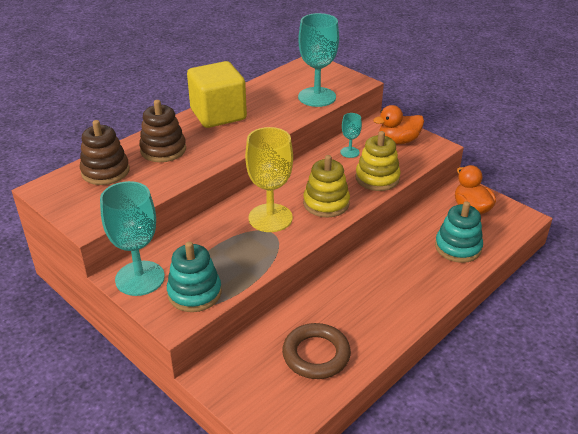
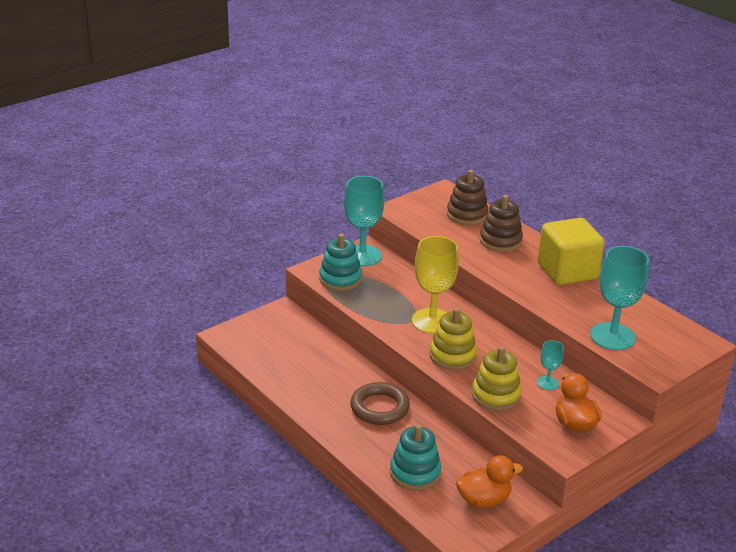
camera: 95 degrees right, 5 degrees down
(316, 355) = (290, 361): brown ring -> brown ring (379, 408)

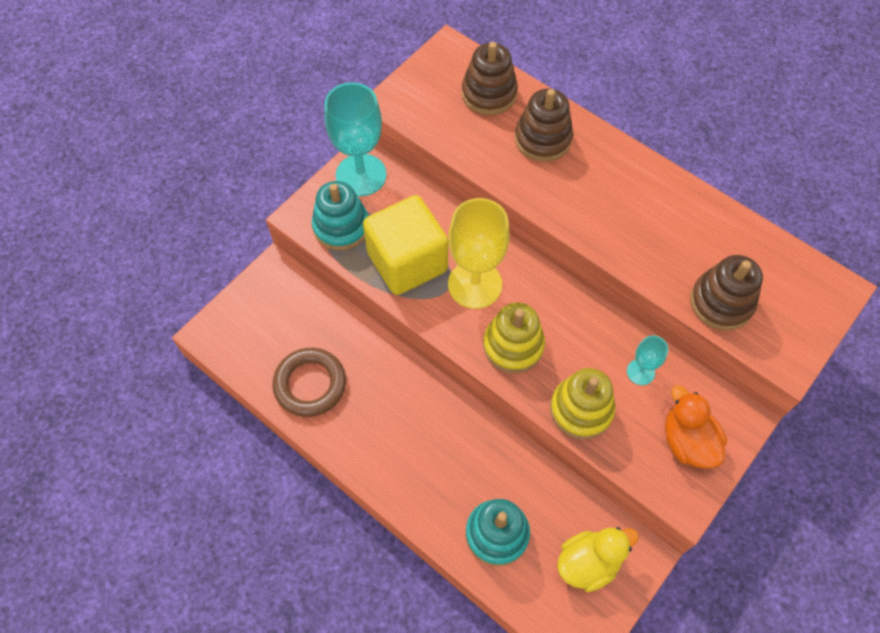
camera: 10 degrees left, 30 degrees up
(379, 408) = (431, 426): brown ring -> brown ring (310, 384)
(484, 500) = (588, 562): orange duck -> yellow duck
(567, 271) = (639, 184): yellow cube -> yellow cube (407, 262)
(612, 336) = (721, 302): turquoise goblet -> brown stacking toy

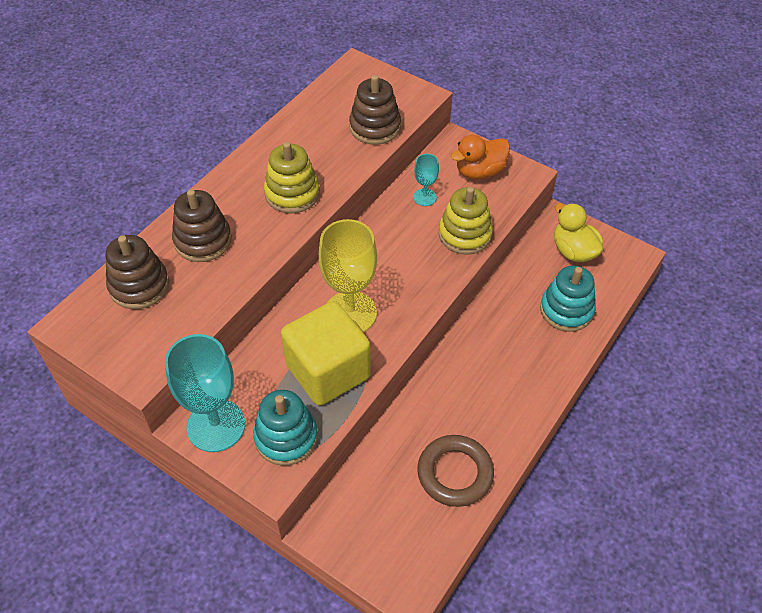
camera: 95 degrees left, 10 degrees down
(513, 345) = (411, 281): yellow stacking toy -> yellow stacking toy (292, 193)

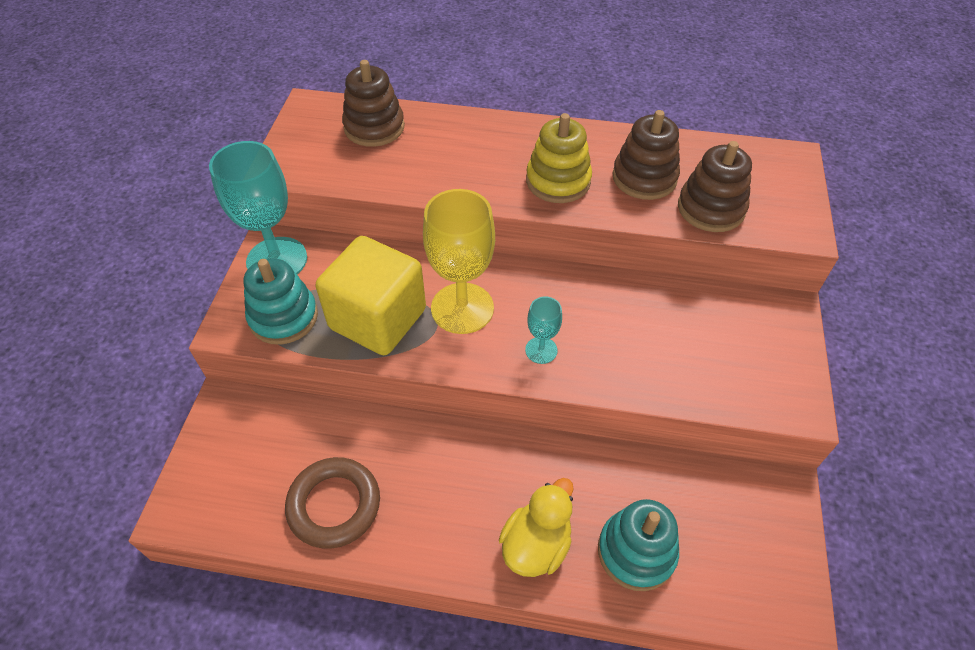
camera: 65 degrees right, 0 degrees up
(203, 240) = (452, 144): brown stacking toy -> brown stacking toy (644, 178)
(424, 197) = (673, 312): turquoise goblet -> turquoise goblet (541, 350)
(465, 234) = (645, 373): yellow stacking toy -> none
(479, 172) = (759, 352): orange duck -> none
(573, 251) = (743, 527): yellow duck -> yellow duck (536, 545)

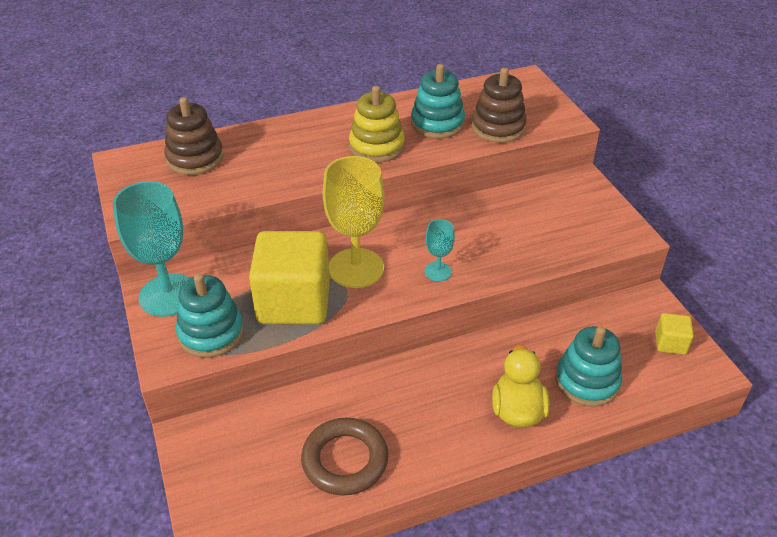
camera: 30 degrees left, 10 degrees down
(644, 178) = (437, 124): brown stacking toy -> turquoise stacking toy
(769, 557) = (670, 343): none -> yellow cube

